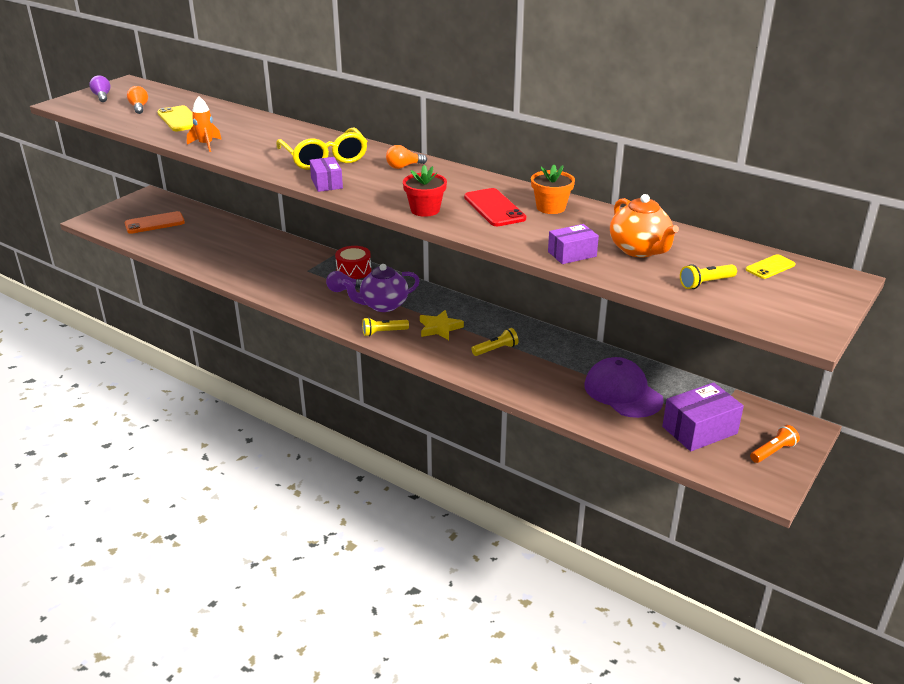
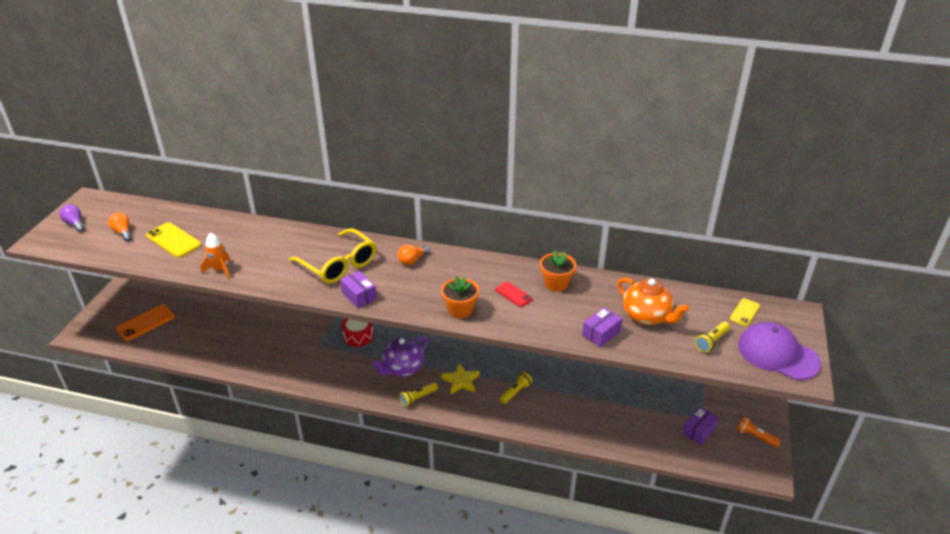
camera: 20 degrees left, 5 degrees up
(343, 290) = (360, 359): purple light bulb -> none
(425, 210) = (460, 310): red flower pot -> orange flower pot
(494, 208) = (513, 294): red phone -> red phone, size x0.59
(623, 392) = (629, 409): purple cap -> purple cap (777, 354)
(699, 430) = (698, 431): purple box -> purple box, size x0.62
(773, 452) = (755, 437): orange flashlight -> orange flashlight turned 90 degrees counterclockwise

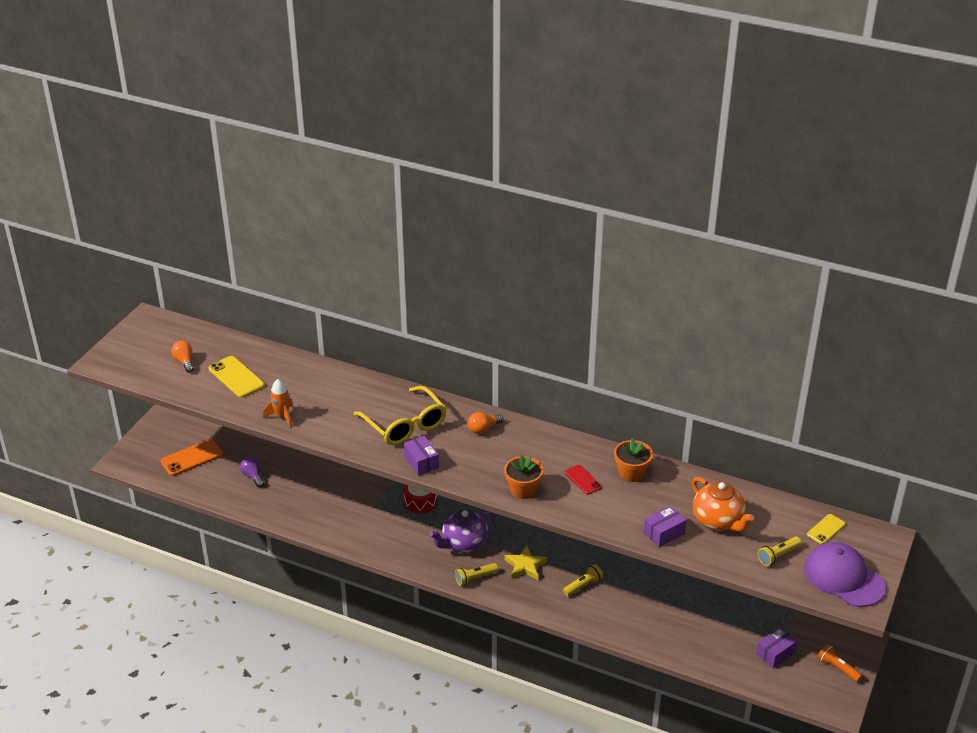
camera: 10 degrees right, 0 degrees up
(75, 224) = (135, 346): purple light bulb -> purple light bulb (253, 476)

